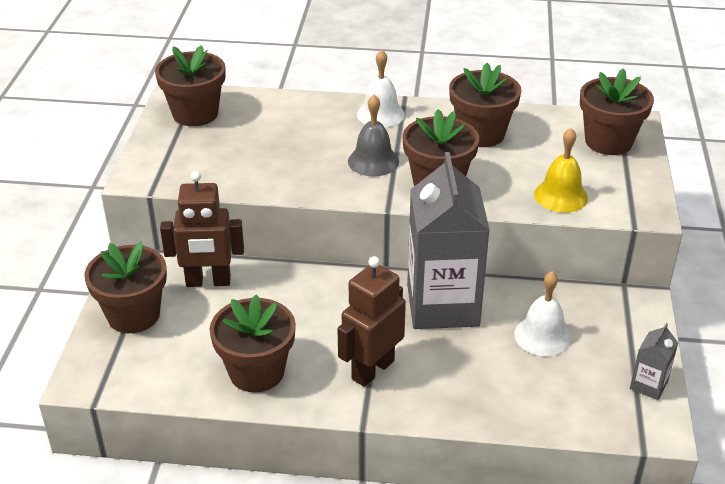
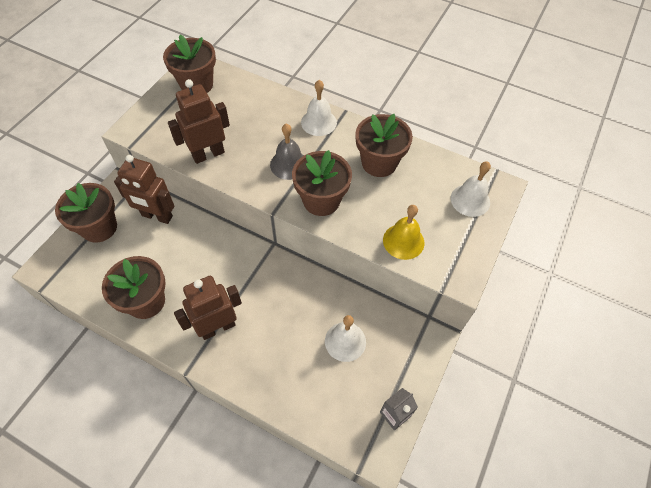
camera: 20 degrees right, 20 degrees up
(263, 176) = (208, 154): none -> brown robot
(442, 305) = (293, 290): grey carton -> none
(608, 141) = (470, 200): brown flower pot -> white bell

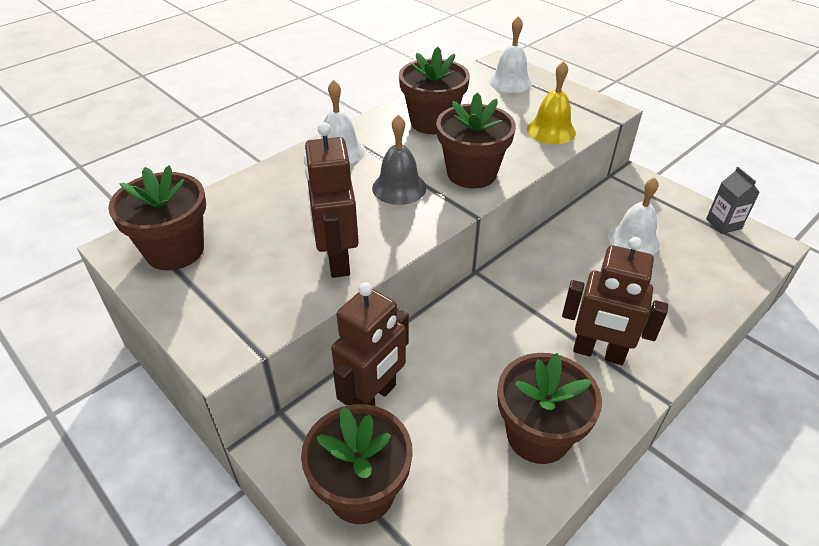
camera: 70 degrees left, 15 degrees down
(217, 327) = (598, 353): brown robot -> brown robot turned 60 degrees counterclockwise

